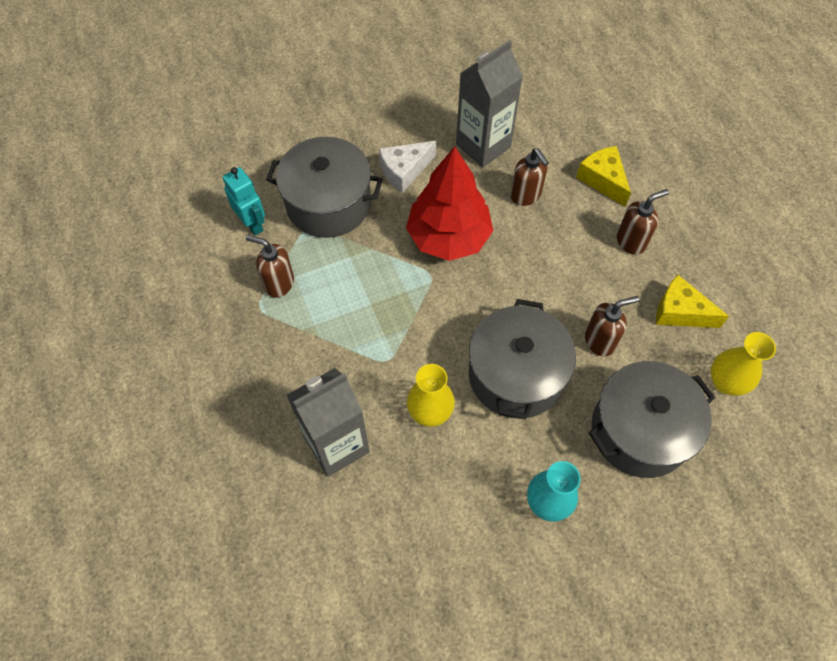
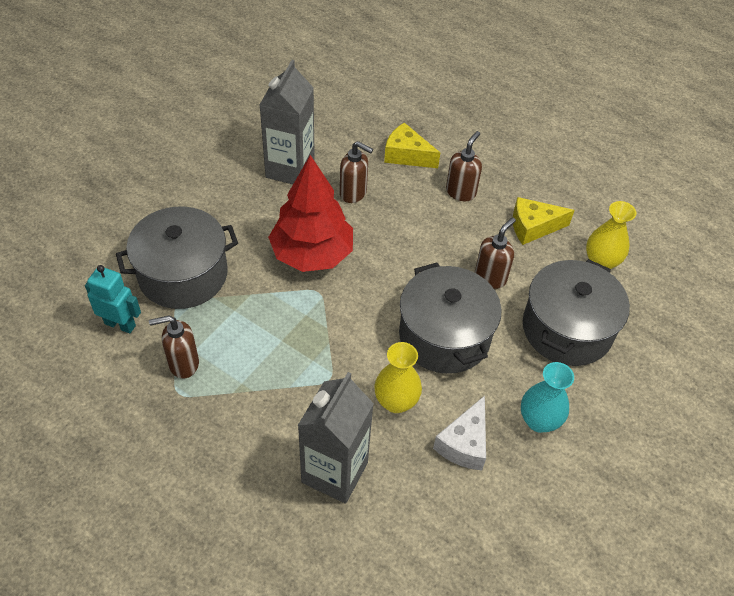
camera: 35 degrees left, 10 degrees down
(404, 171) = (235, 218): white cheese -> white cheese (464, 443)

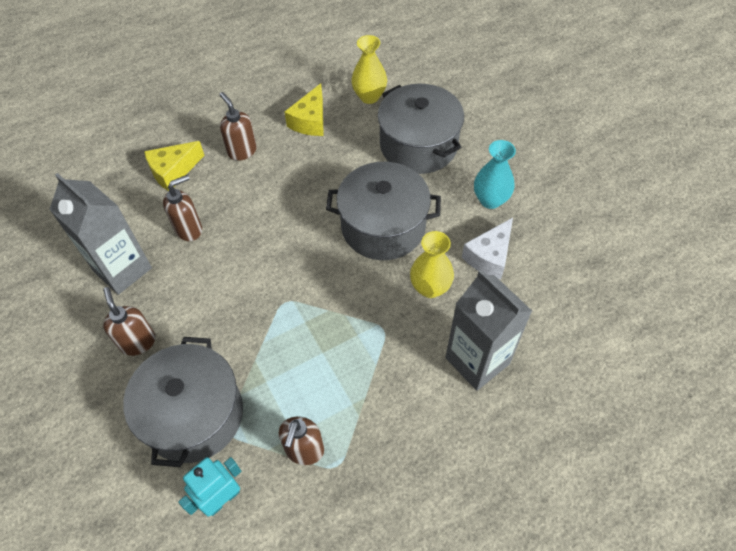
camera: 60 degrees left, 5 degrees up
(312, 254) = (239, 290): red tree -> none
(464, 443) = (489, 256): white cheese -> white cheese turned 75 degrees clockwise
(490, 277) = (343, 170): brown soap dispenser -> brown soap dispenser (138, 342)

